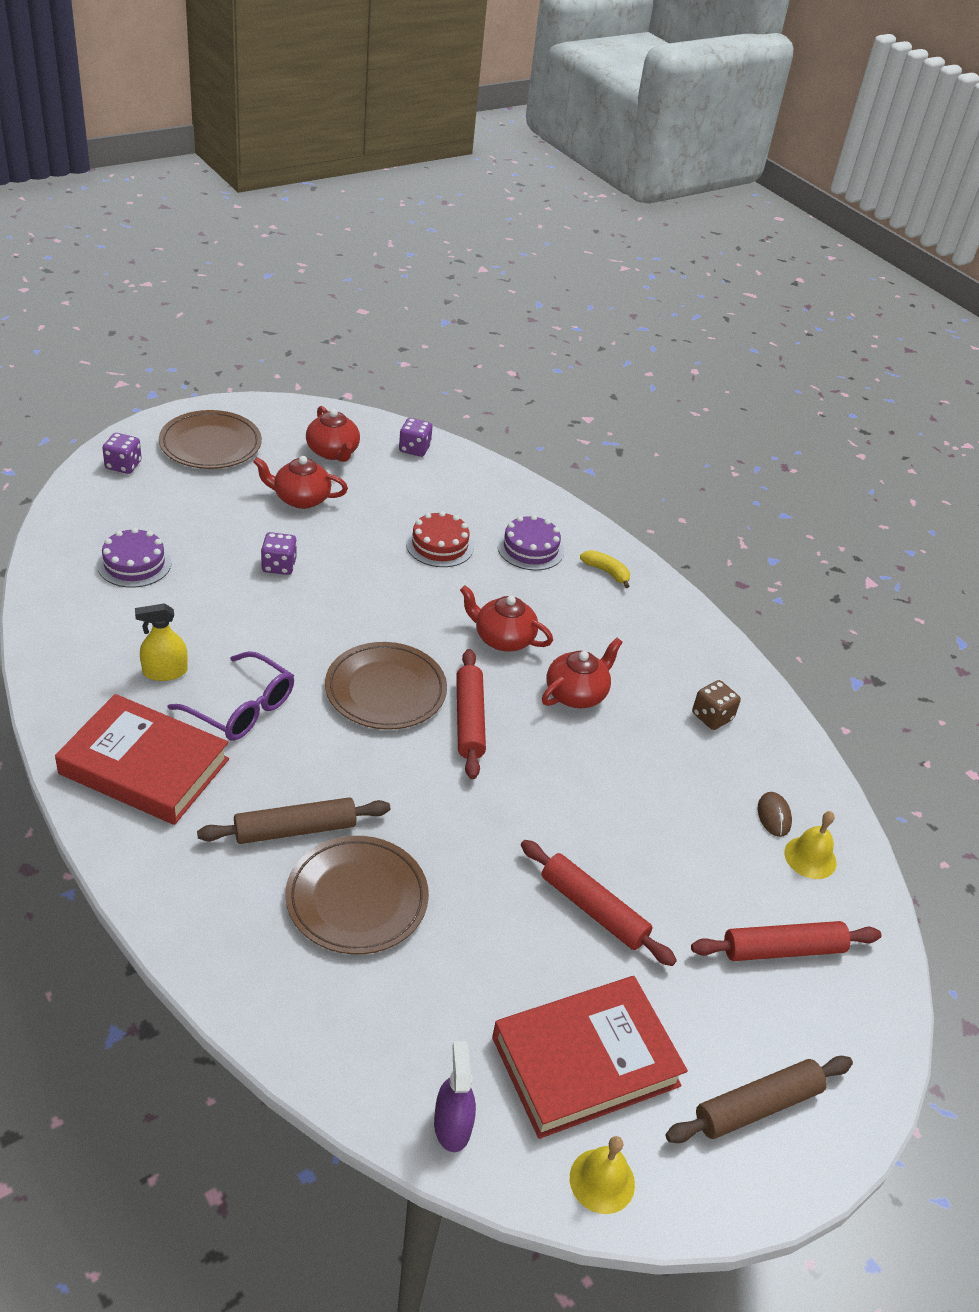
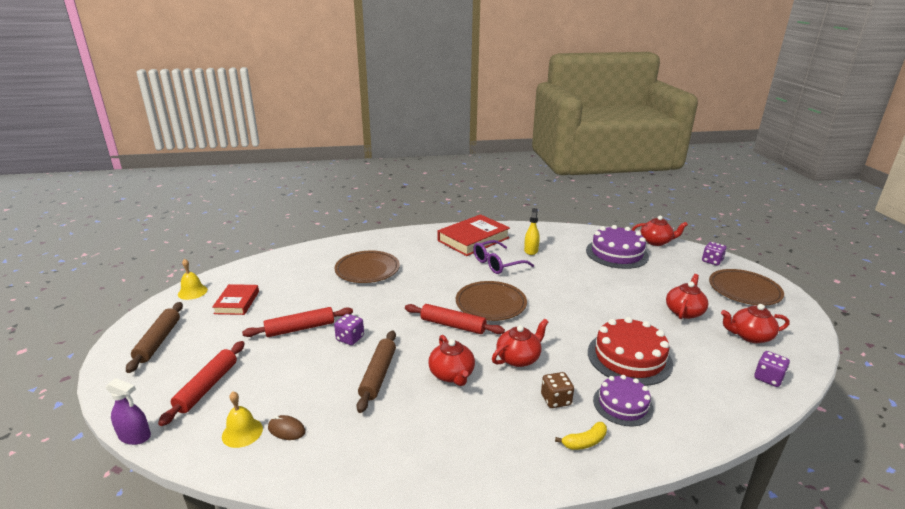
camera: 120 degrees right, 15 degrees down
(65, 519) = (656, 242): none -> red teapot
(134, 564) = (617, 253): purple cake -> purple cake, size x1.58
(279, 566) = (610, 292): purple dice -> purple dice (350, 338)
(295, 830) = (415, 263): brown rolling pin -> brown rolling pin (378, 375)
(439, 545) = (629, 357): red cake -> red cake, size x1.58
(452, 1125) = (253, 268): purple spray bottle -> purple spray bottle (134, 436)
(585, 1061) = (237, 302): red book -> red book, size x0.58
(712, 717) = (391, 438): brown dice -> brown dice (556, 400)

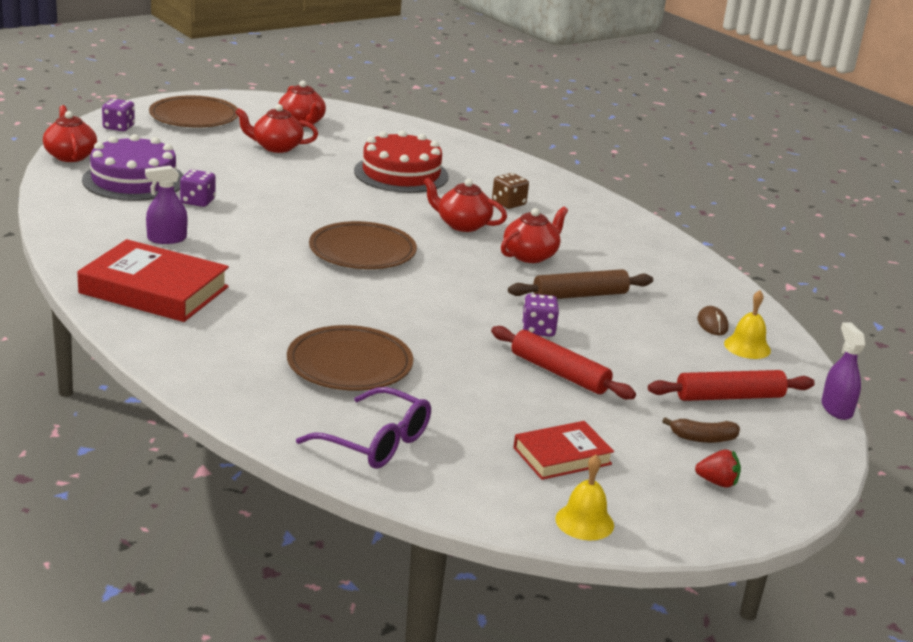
camera: 120 degrees left, 0 degrees up
(158, 341) = (717, 482): brown rolling pin -> red strawberry
(191, 354) = (703, 438): none -> brown banana
(453, 325) = (438, 268): red rolling pin -> none
(497, 264) = (236, 259): purple glasses -> purple glasses (375, 442)
(531, 250) = (167, 239): yellow spray bottle -> purple spray bottle
(585, 442) = (549, 190): yellow banana -> none
(623, 404) = (481, 176): purple cake -> none
(768, 378) = (373, 122): purple dice -> purple dice (198, 201)

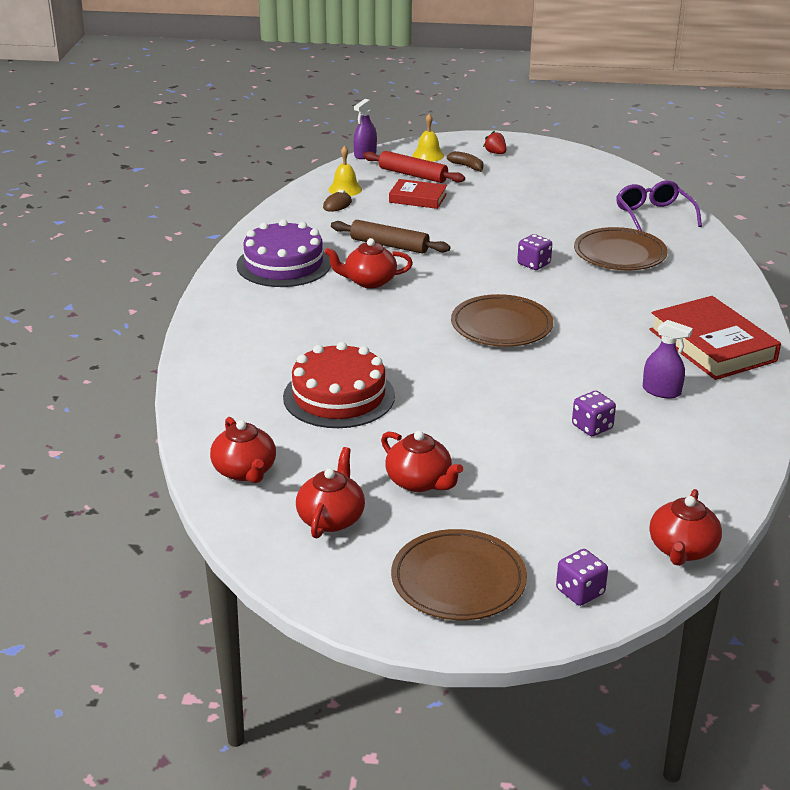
camera: 135 degrees left, 5 degrees up
(134, 180) = (635, 480): purple cake -> purple cake (284, 264)
(462, 225) = (377, 323): red teapot -> red teapot (245, 471)
(508, 203) = (297, 330): brown dice -> none
(538, 330) = (460, 235): purple dice -> purple dice (533, 264)
(559, 373) = (491, 212): red rolling pin -> none
(562, 456) = (557, 182): red book -> red book (418, 198)
(584, 522) = (588, 161): yellow bell -> yellow bell (428, 155)

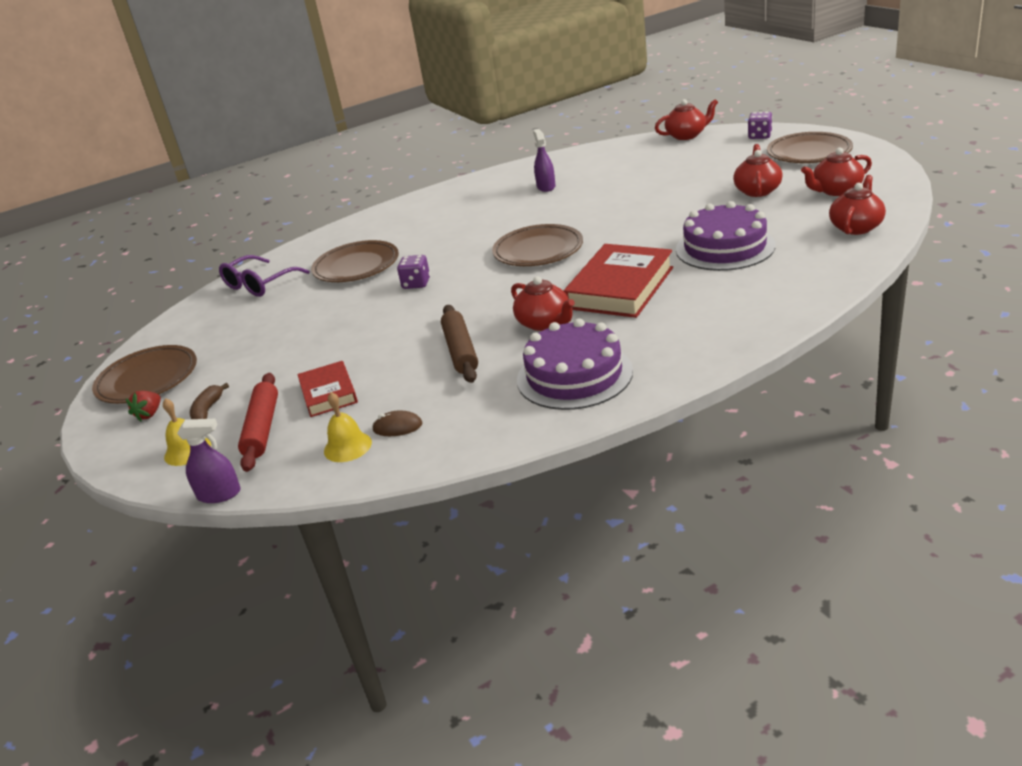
camera: 120 degrees left, 0 degrees up
(339, 396) = (725, 247): red cake -> purple cake
(549, 159) = (147, 379): none -> brown plate
(592, 427) = (617, 184): purple dice -> none
(712, 345) = (465, 197): red book -> red book (620, 288)

